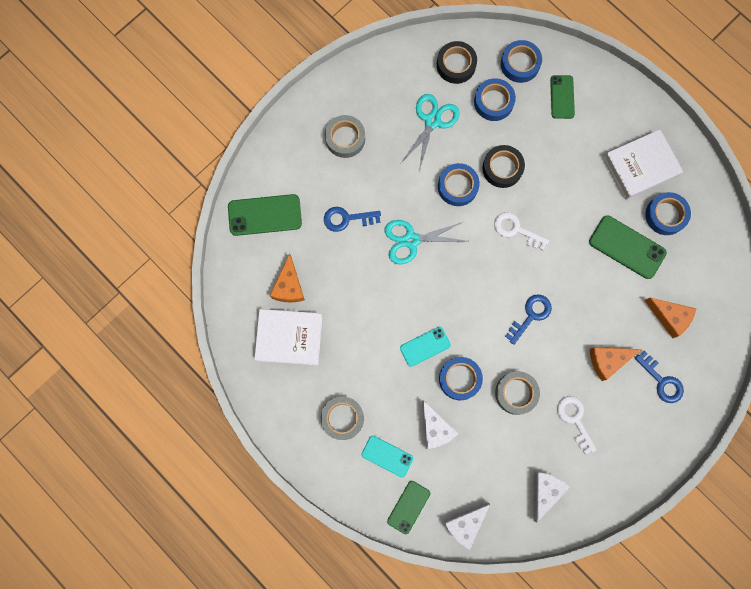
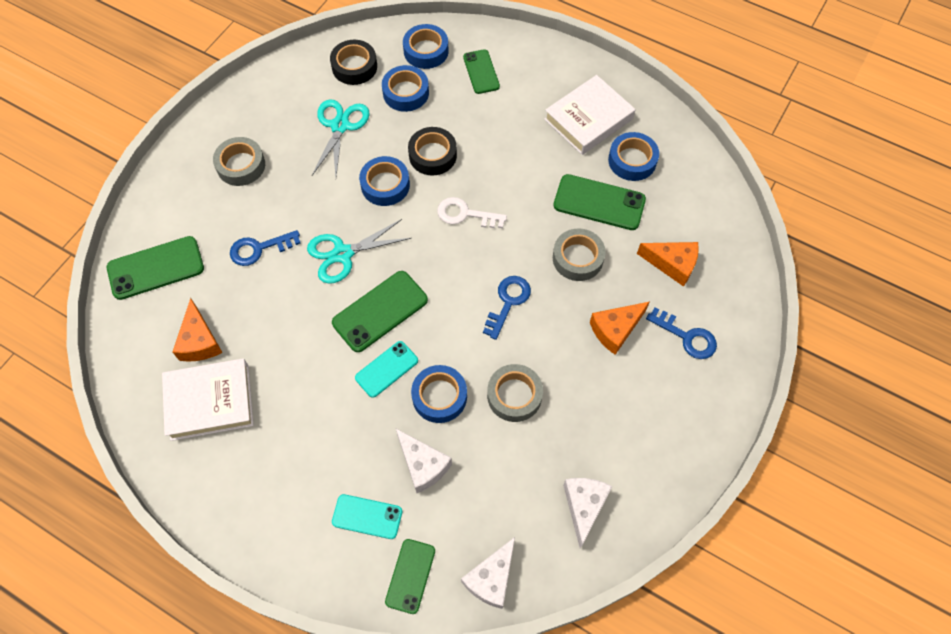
camera: 15 degrees left, 15 degrees down
(342, 418) = (298, 483): grey tape -> grey tape (577, 258)
(430, 297) = (380, 311): none -> green phone
(575, 420) = (596, 409): white key -> none

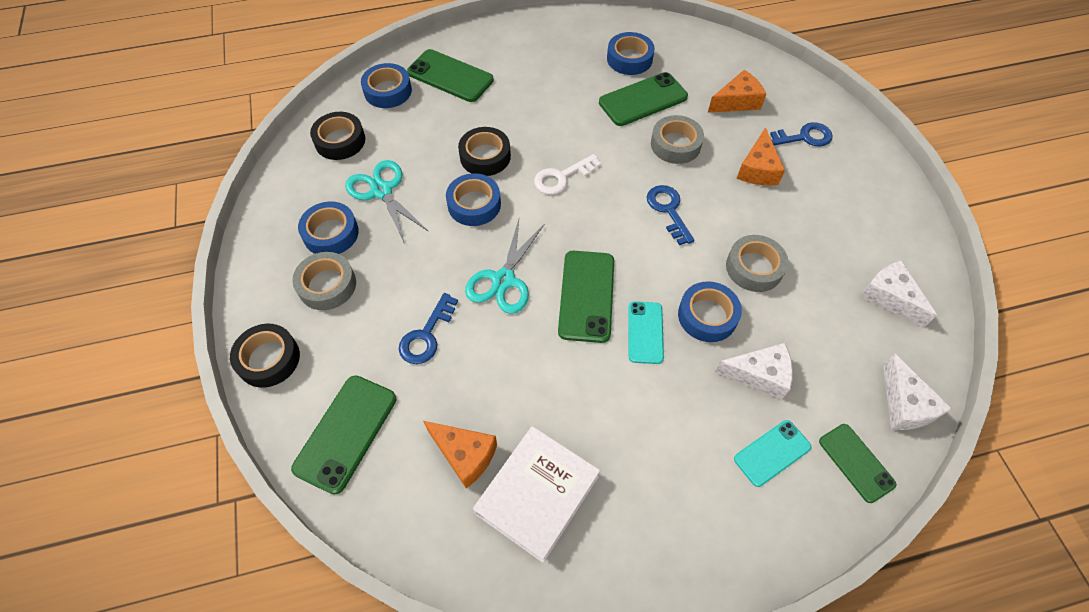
camera: 45 degrees left, 5 degrees down
(164, 185) = (268, 359): none -> black tape
(406, 93) = (408, 130): blue tape -> blue tape (331, 233)
(481, 72) = (450, 76): green phone -> green phone, size x1.55
(588, 119) = (567, 54): white book -> none

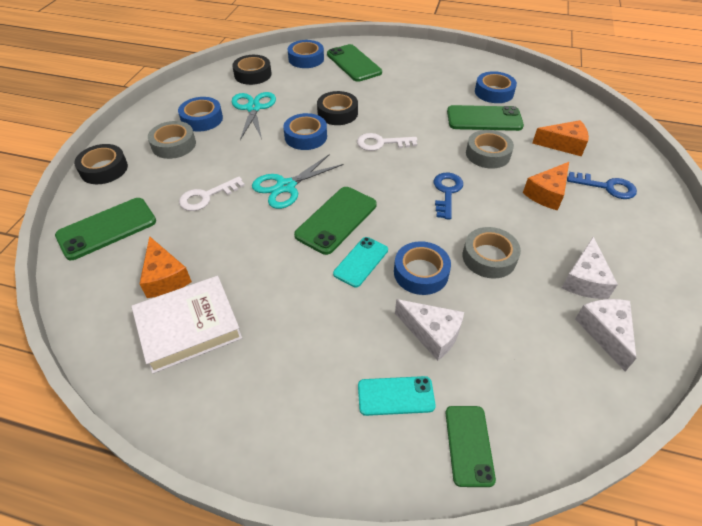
camera: 30 degrees right, 10 degrees down
(426, 335) = (207, 196): blue key -> white key
(904, 405) = (555, 424): white cheese -> white cheese (584, 280)

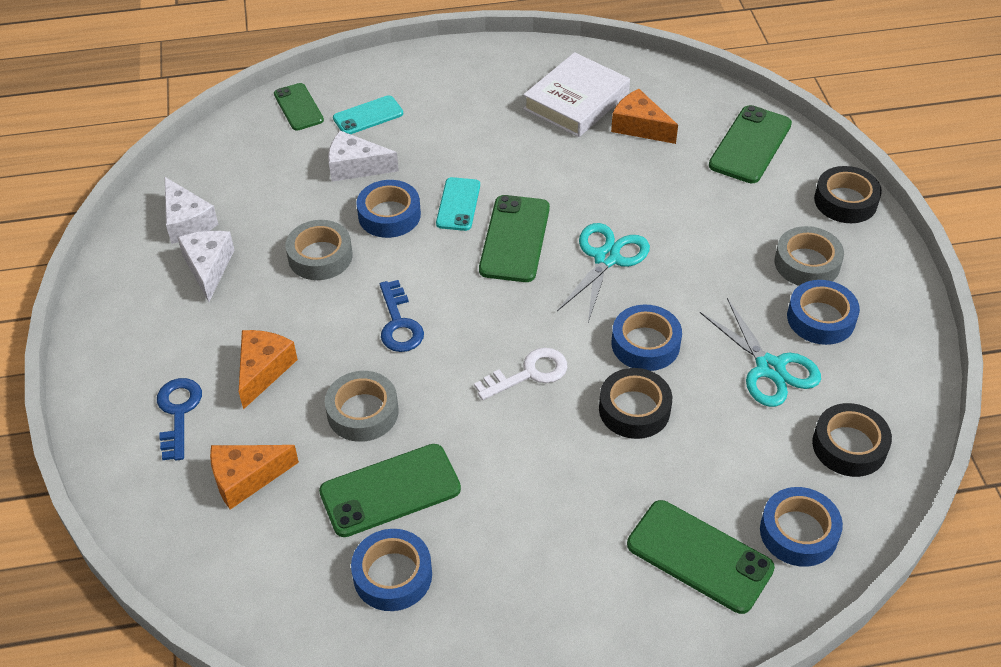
camera: 155 degrees right, 0 degrees up
(207, 196) = (686, 213): white key -> none
(606, 187) = (178, 413): blue key -> blue key turned 90 degrees clockwise

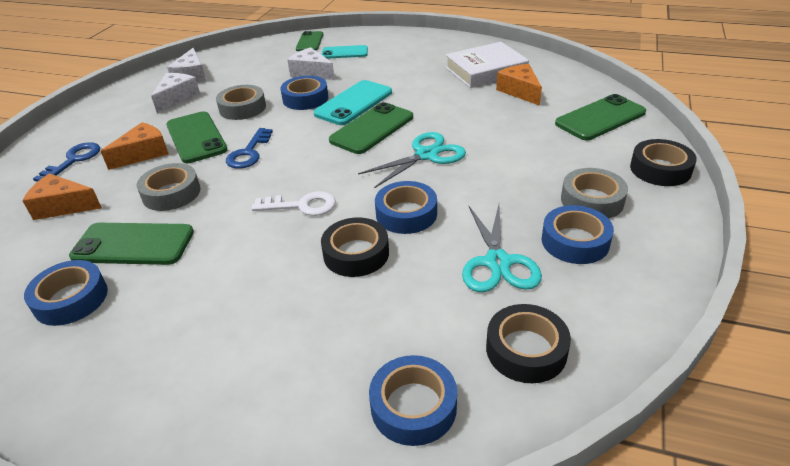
camera: 30 degrees right, 10 degrees down
(458, 204) = (354, 103): turquoise phone -> turquoise phone, size x1.55
(699, 556) = (303, 387): green phone -> green phone (196, 137)

